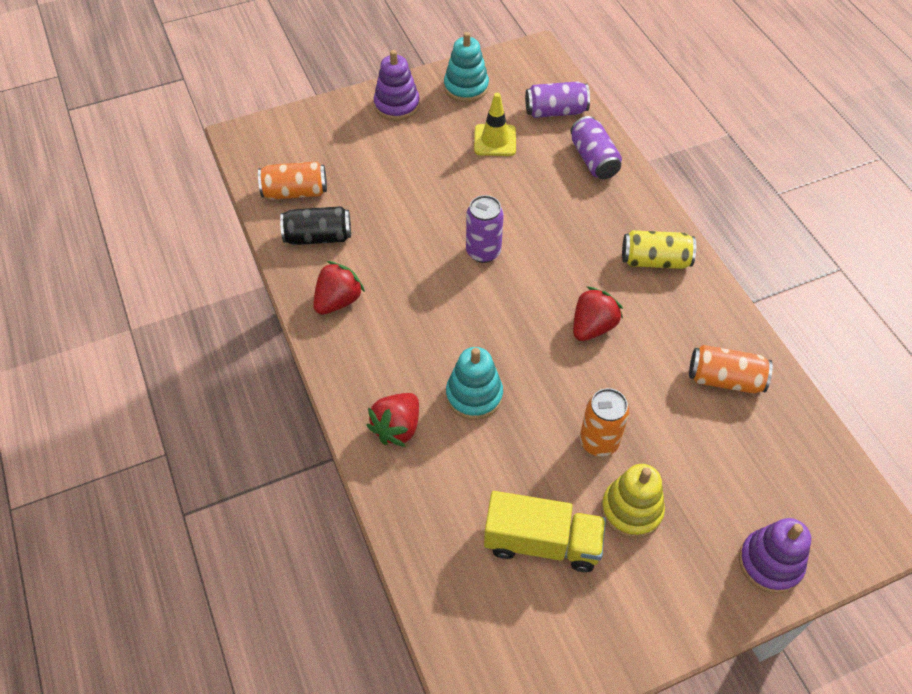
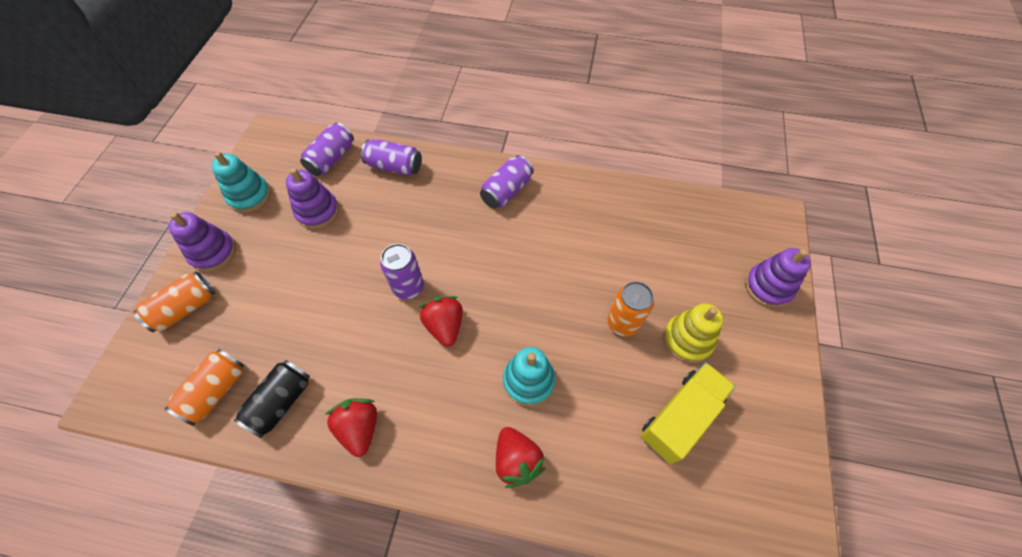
camera: 55 degrees left, 5 degrees up
(495, 140) = (317, 211): yellow traffic cone -> purple stacking toy
(592, 326) = (529, 262): red strawberry -> red strawberry (445, 326)
(655, 260) = (506, 191): yellow can -> purple can
(725, 379) = (624, 218): orange can -> orange can (185, 308)

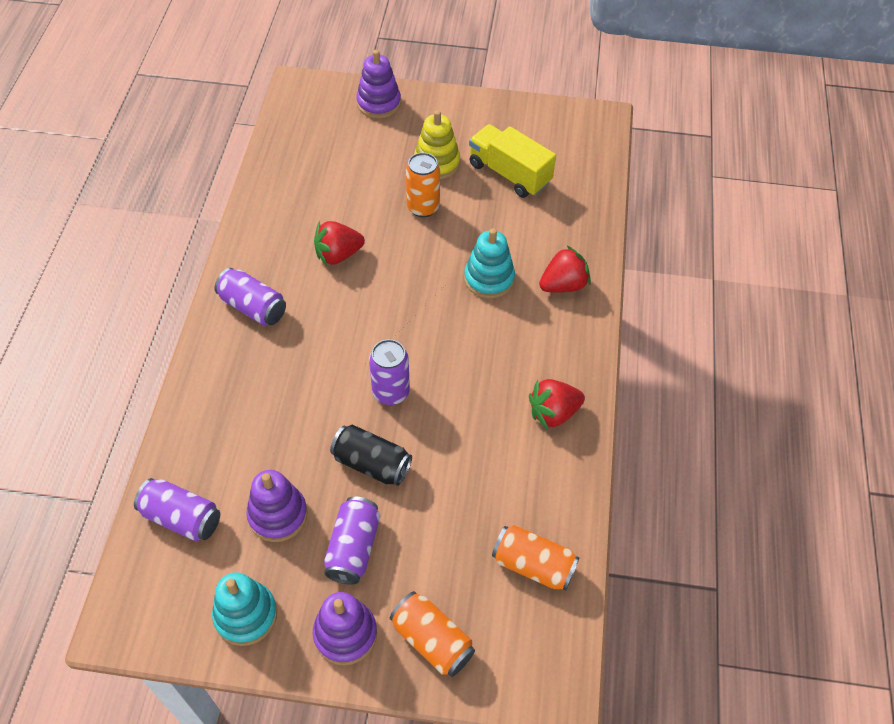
camera: 95 degrees left, 5 degrees down
(281, 402) = (537, 493): black can -> black can (372, 464)
(394, 166) = (203, 434): purple can -> purple can (353, 548)
(445, 326) = (436, 352): red strawberry -> red strawberry (338, 255)

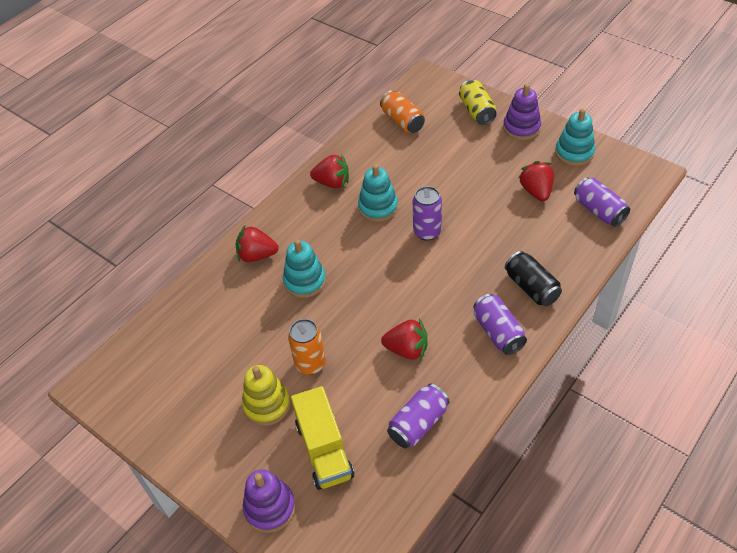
camera: 145 degrees left, 5 degrees down
(278, 515) = (536, 191): purple stacking toy -> red strawberry
(353, 548) = (498, 161): purple can -> purple can (418, 423)
(372, 464) = (463, 197): black can -> black can (531, 287)
(432, 640) = (476, 111): orange can -> yellow can
(471, 401) = (378, 207): none -> turquoise stacking toy
(509, 173) = (215, 365): yellow truck -> yellow truck (324, 450)

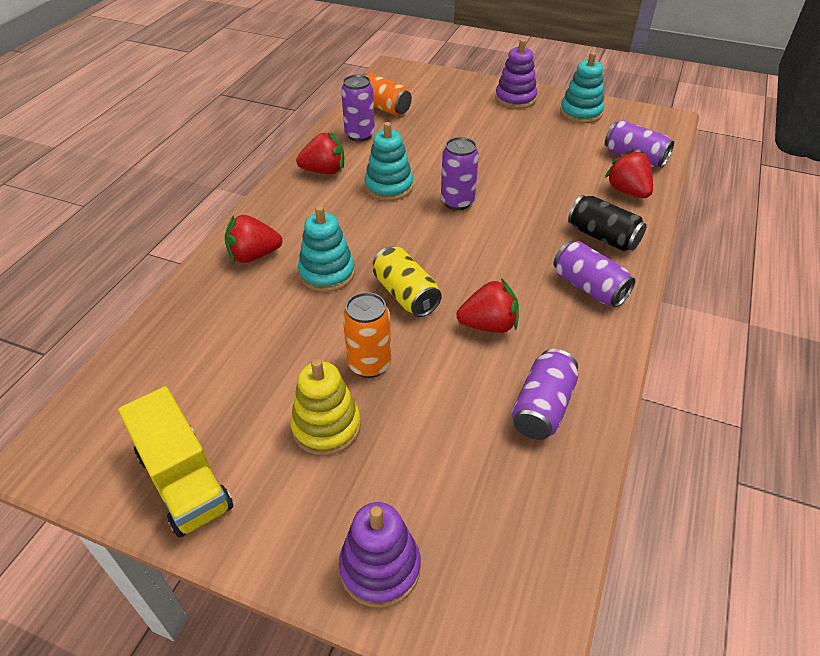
camera: 20 degrees left, 5 degrees down
(324, 450) = (430, 467): yellow truck -> yellow truck (184, 480)
(372, 149) = (359, 135): none -> purple can
(476, 111) = (461, 90): yellow can -> yellow can (406, 294)
(536, 191) = (559, 149): red strawberry -> red strawberry (627, 191)

